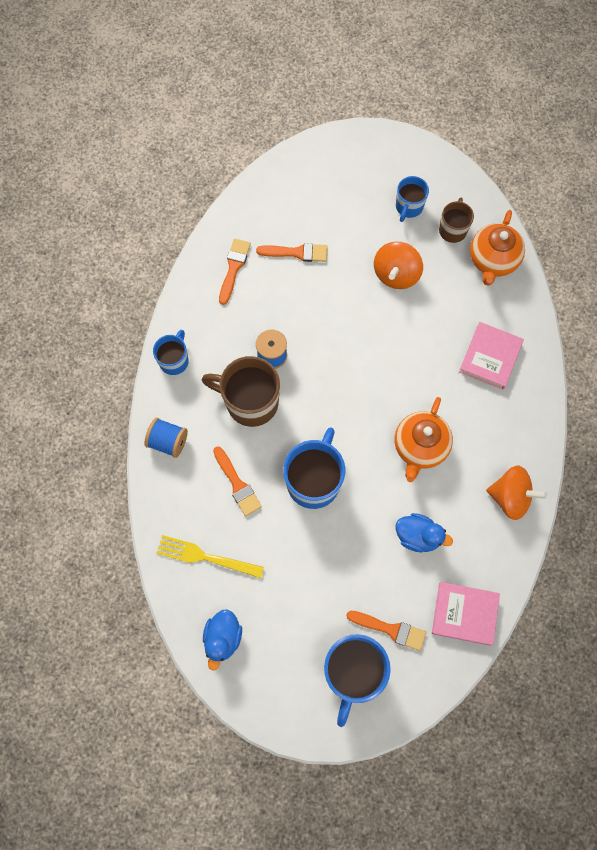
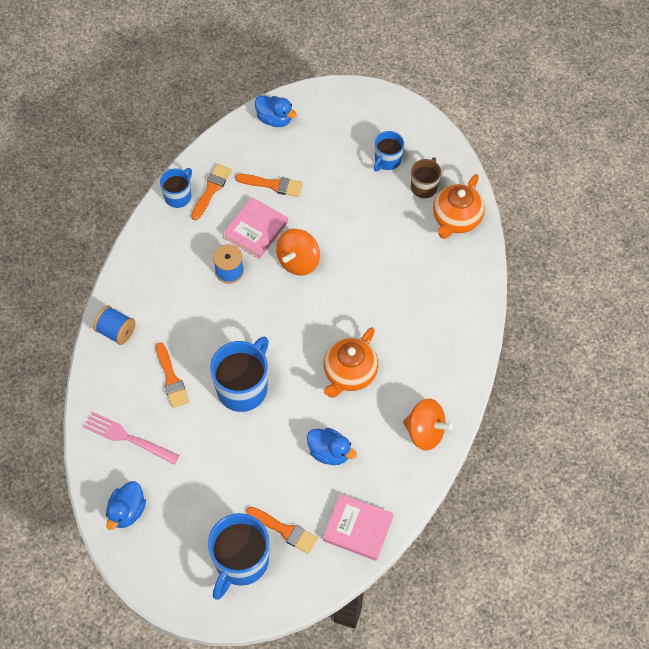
camera: 10 degrees right, 10 degrees down
(174, 360) = (138, 261): blue mug -> blue mug (178, 196)
(206, 557) = (128, 438): yellow fork -> pink fork
(250, 402) = (200, 309): brown mug -> none
(283, 180) = (275, 119): none -> blue duck
(396, 274) = (362, 218): orange spinning top -> orange spinning top (298, 261)
(490, 357) = (434, 305): pink book -> pink book (256, 230)

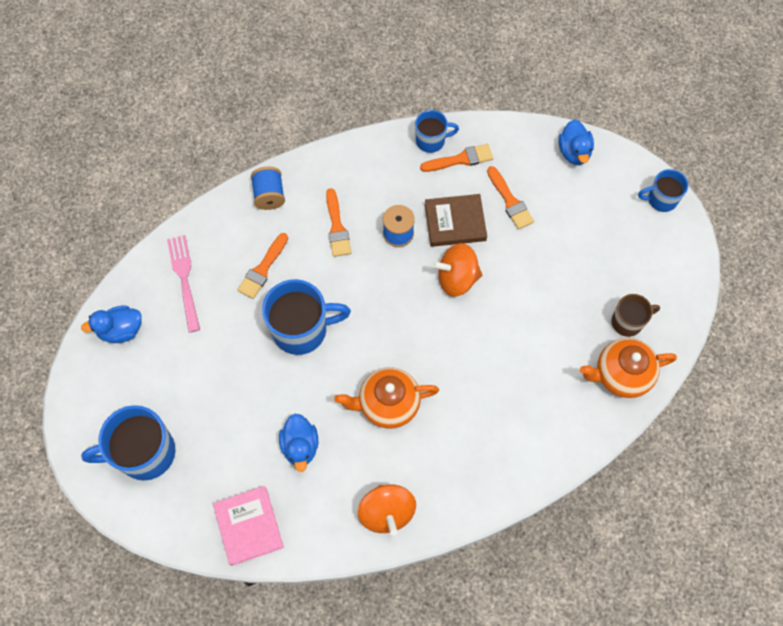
camera: 50 degrees right, 5 degrees up
(256, 230) = (455, 222): pink book -> brown book
(284, 530) = (199, 466): orange brush -> orange brush (337, 227)
(387, 160) = (623, 271): blue mug -> blue mug (661, 199)

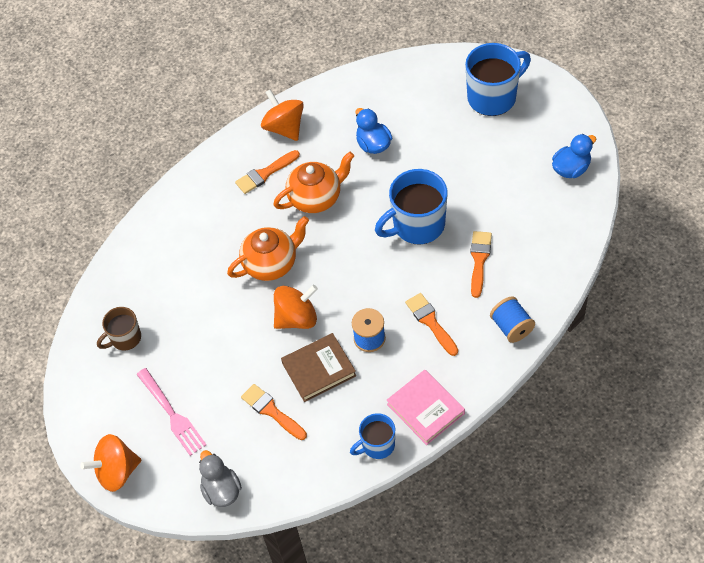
camera: 165 degrees right, 10 degrees down
(184, 279) = (544, 226): pink fork -> pink fork (172, 414)
(249, 526) = (385, 83): pink book -> pink book (425, 409)
(460, 159) = (338, 436): orange brush -> orange brush (265, 173)
(574, 152) = (221, 490): blue duck -> grey duck
(621, 375) = (121, 291): orange teapot -> orange teapot (271, 263)
(661, 199) = (117, 471): blue mug -> orange spinning top

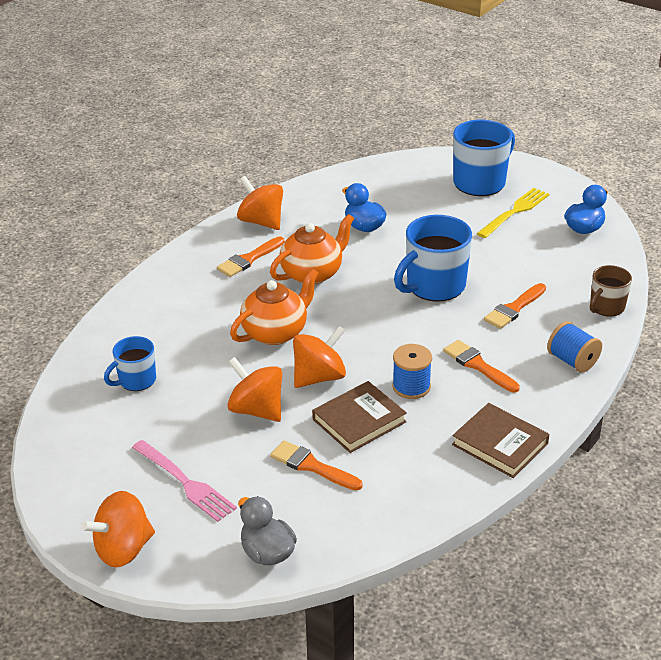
camera: 15 degrees left, 20 degrees down
(125, 338) = (111, 416): brown mug -> brown mug (606, 307)
(240, 347) = (257, 410): none -> orange spinning top
(377, 445) = (453, 485): blue mug -> blue mug (136, 380)
(425, 409) = (500, 444): pink book -> brown book
(479, 260) = (514, 308): orange brush -> orange brush turned 135 degrees counterclockwise
(514, 140) = (514, 212): none -> yellow fork

